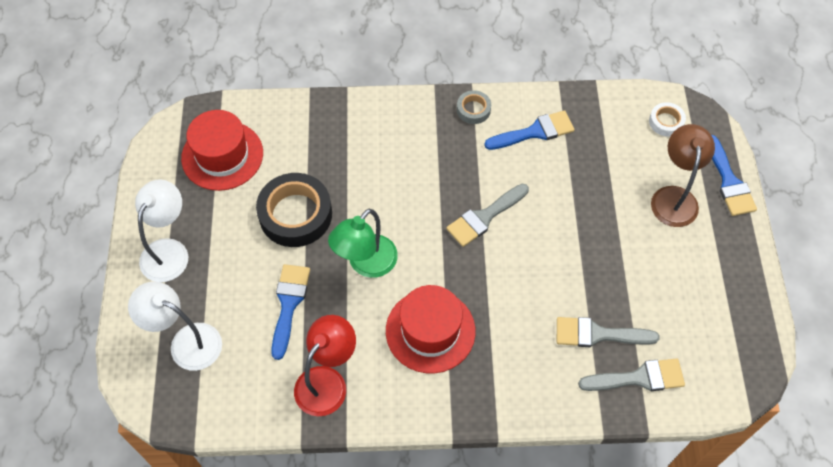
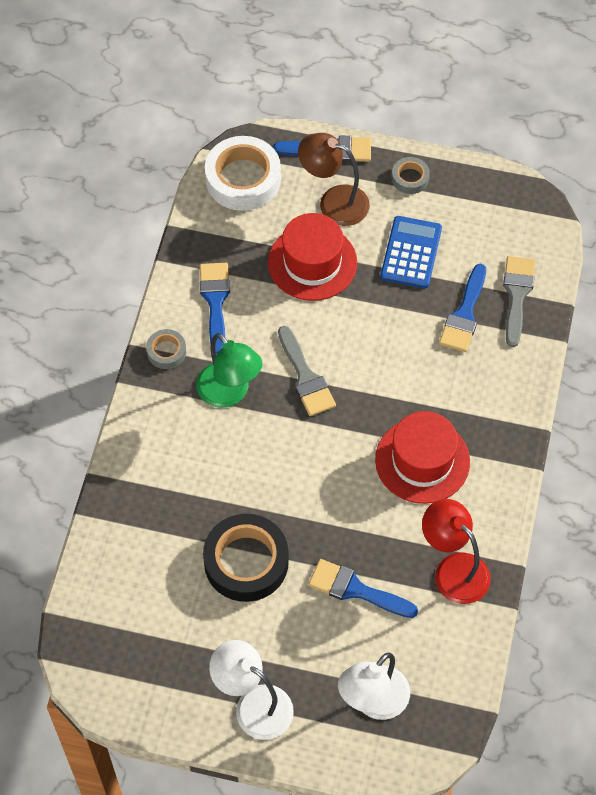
camera: 75 degrees left, 0 degrees up
(222, 155) = (141, 626): red hat -> red hat (312, 262)
(366, 264) = (329, 503): green lamp -> green lamp (229, 393)
(598, 334) = (464, 314): grey brush -> blue brush
(647, 273) = (411, 253): none -> blue calculator
(666, 122) = (243, 179): white tape -> white tape, size x2.02
(729, 254) = (410, 178): none -> grey tape

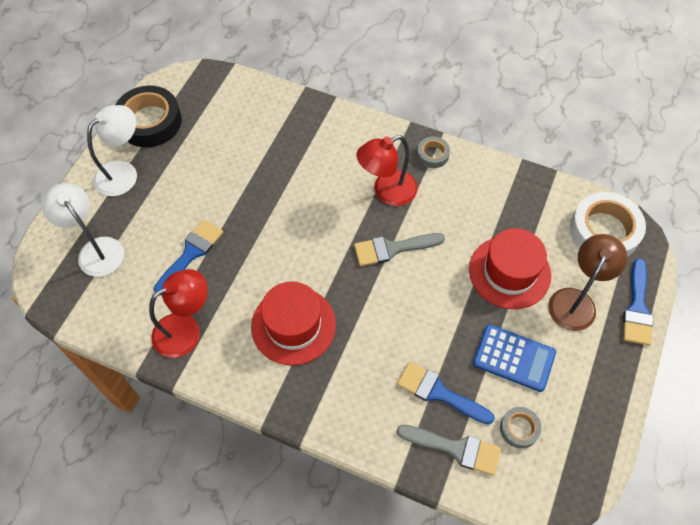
camera: 100 degrees right, 0 degrees up
(215, 301) = (477, 194): blue brush -> none
(229, 393) = (387, 192): green lamp -> red lamp
(246, 562) = (237, 183): black tape -> black tape (150, 122)
(410, 178) = (602, 374): grey tape -> grey tape (519, 429)

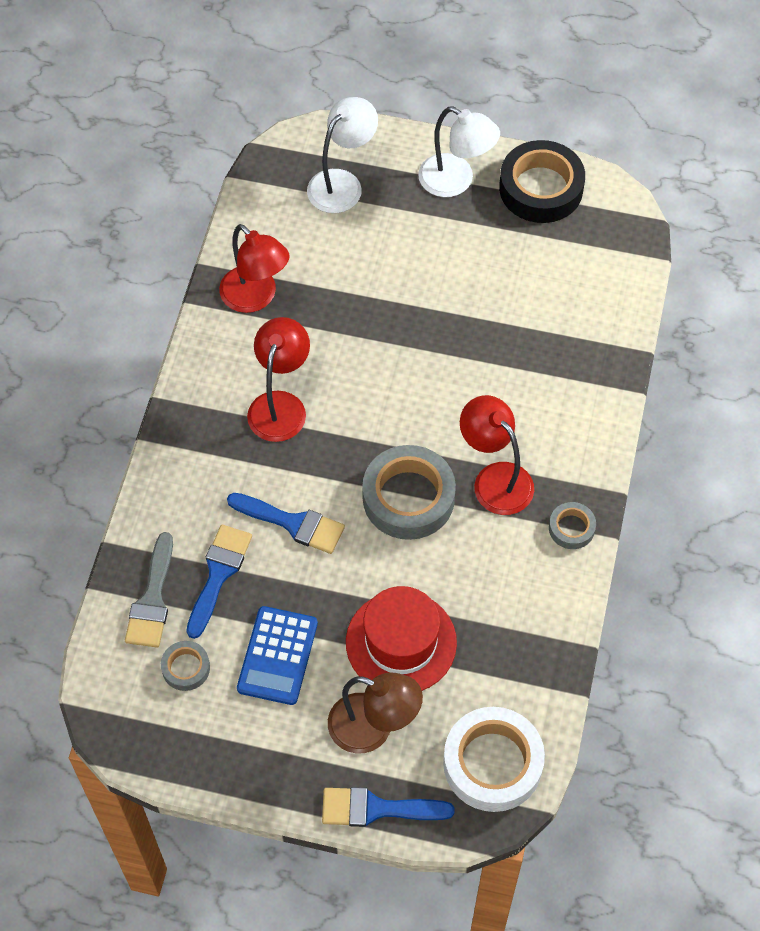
camera: 80 degrees right, 0 degrees up
(191, 253) = (356, 279): blue brush -> blue brush (293, 523)
(293, 325) = (280, 405): red hat -> red lamp
(392, 248) = (408, 498): grey brush -> grey tape

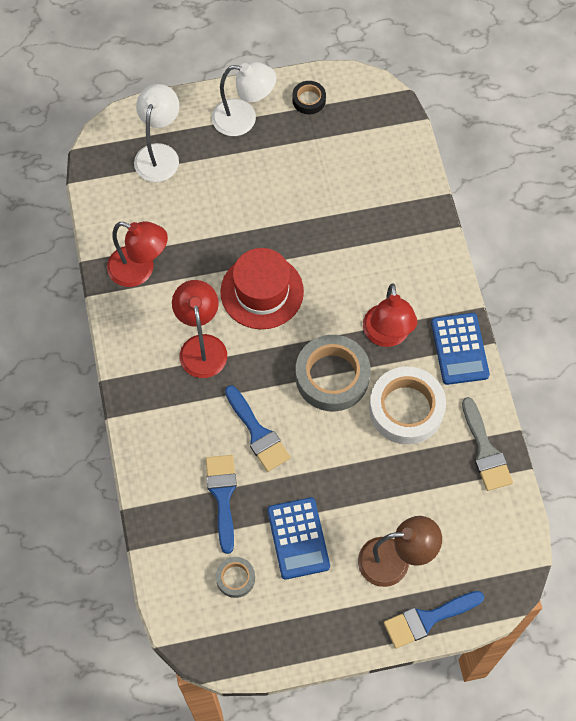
camera: 25 degrees left, 5 degrees up
(152, 599) = (183, 537): grey brush -> grey brush (485, 450)
(293, 523) = (257, 433): blue brush -> blue brush turned 60 degrees clockwise
(401, 642) = (382, 488): red hat -> red hat (262, 291)
(492, 763) = (491, 547): white tape -> white tape (406, 409)
(495, 479) = (387, 335): red lamp -> red lamp turned 120 degrees counterclockwise
(541, 188) = (309, 100): black tape -> black tape, size x0.50
(571, 528) = (459, 349): grey tape -> blue calculator

